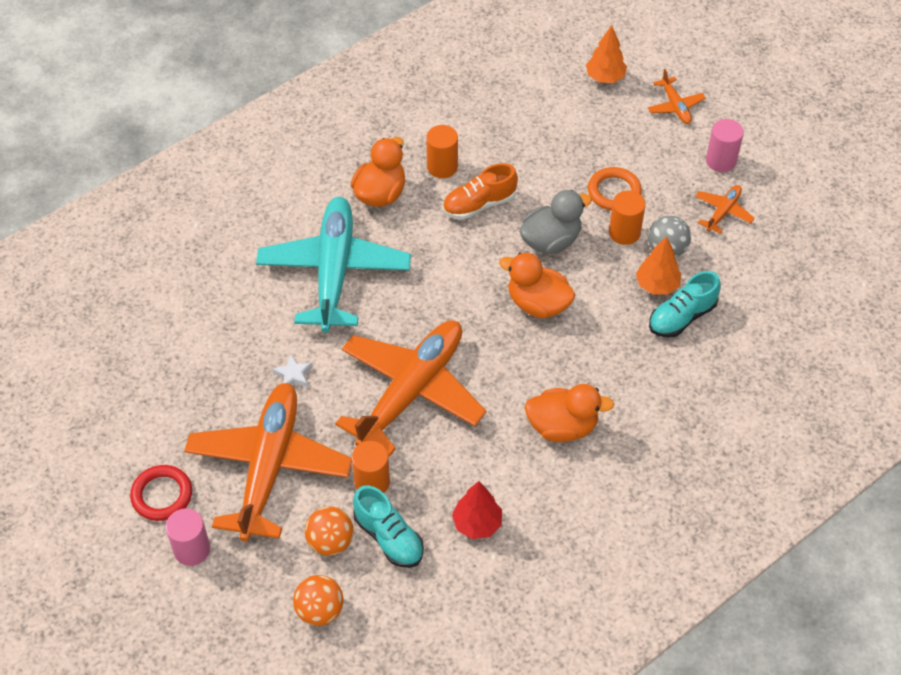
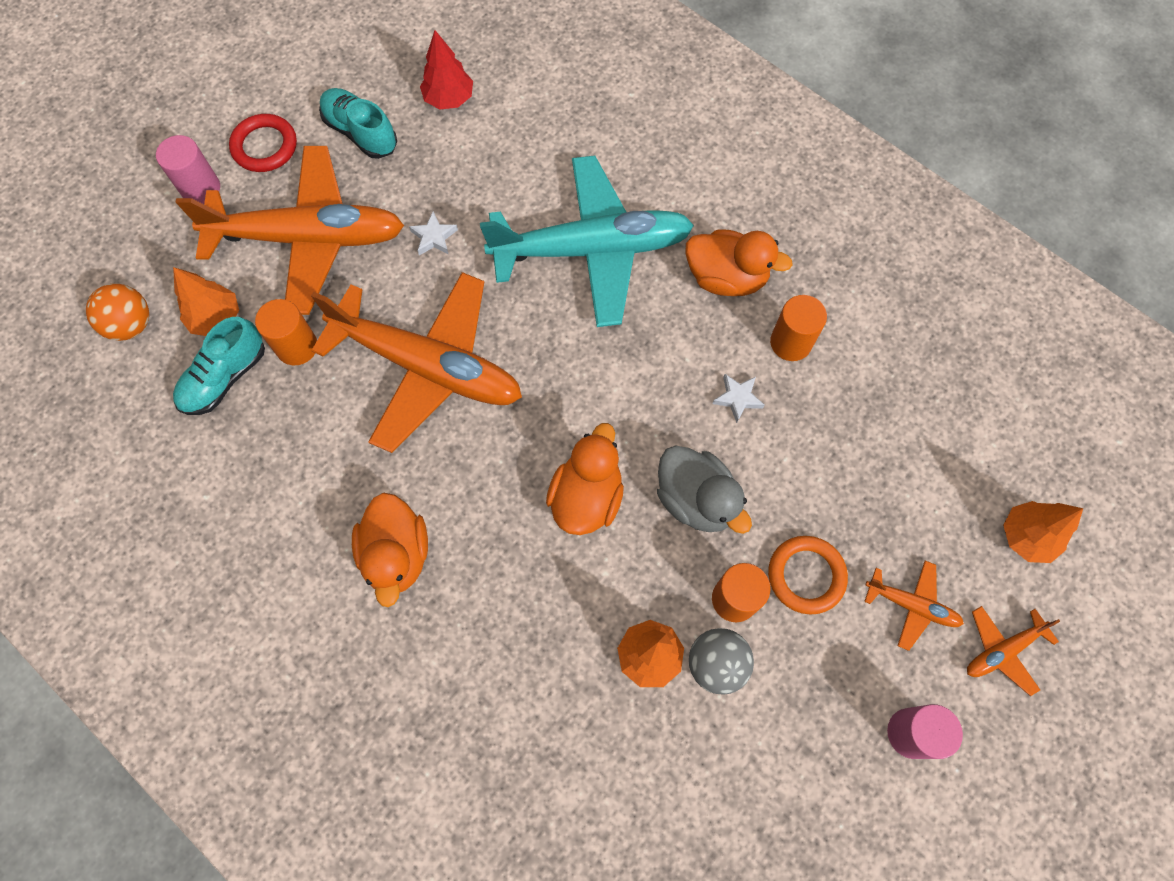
camera: 80 degrees right, 15 degrees up
(330, 542) = (216, 318): orange ball -> orange tree
(477, 524) = (248, 472): red tree -> red tree (449, 99)
(479, 204) = (737, 398): orange shoe -> white star
(682, 317) = (599, 698): turquoise shoe -> turquoise shoe (361, 132)
(723, 212) = (809, 744): orange plane -> orange plane (912, 605)

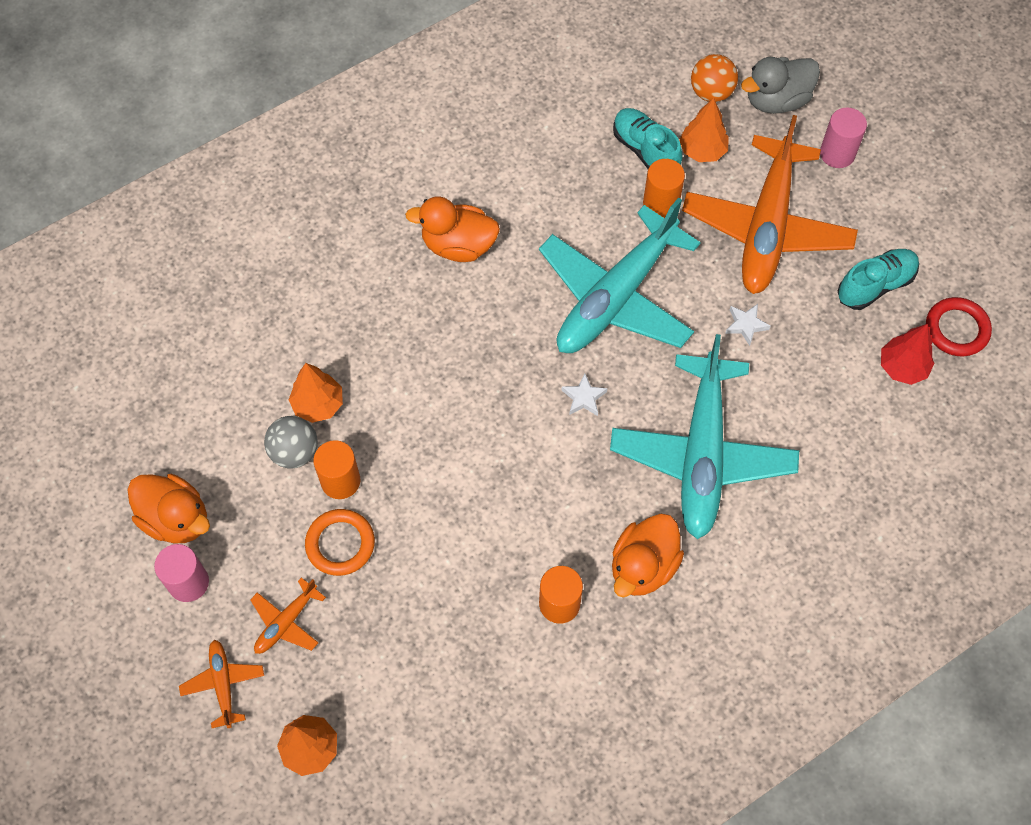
camera: 105 degrees right, 5 degrees down
(265, 146) = (874, 207): red ring -> red ring (956, 329)
(428, 367) = (616, 297): orange plane -> turquoise plane
(586, 497) = (462, 391): orange duck -> orange duck (176, 519)
(696, 500) = (433, 476): grey duck -> grey duck (776, 100)
(737, 398) = (516, 538): white star -> white star (584, 398)

